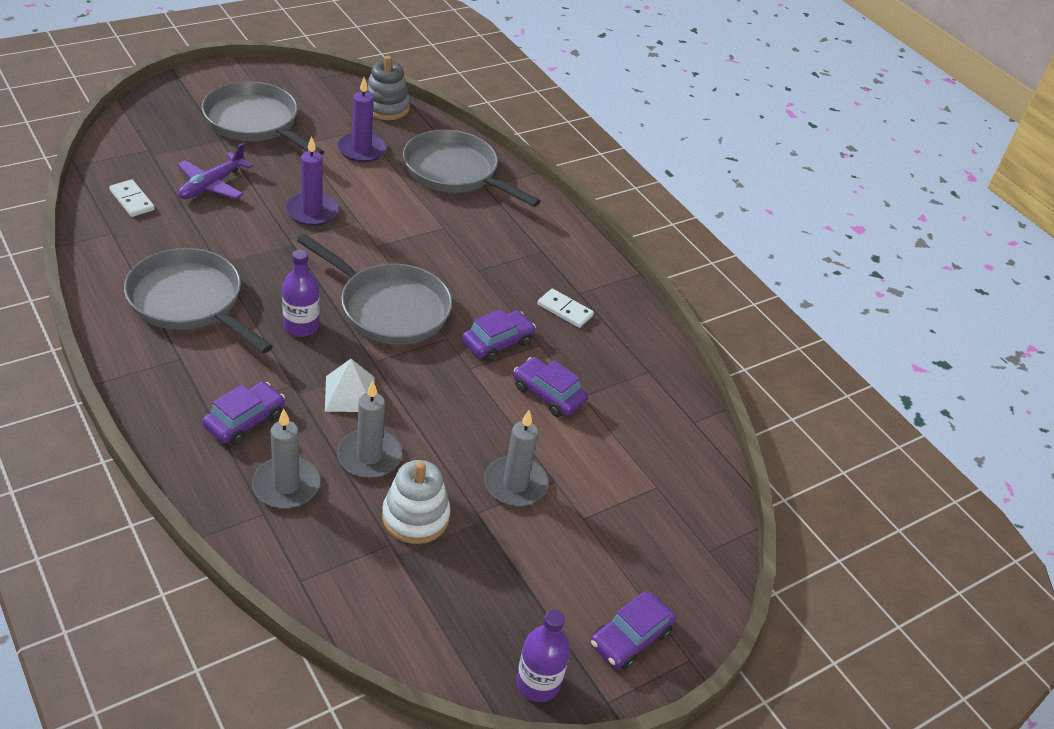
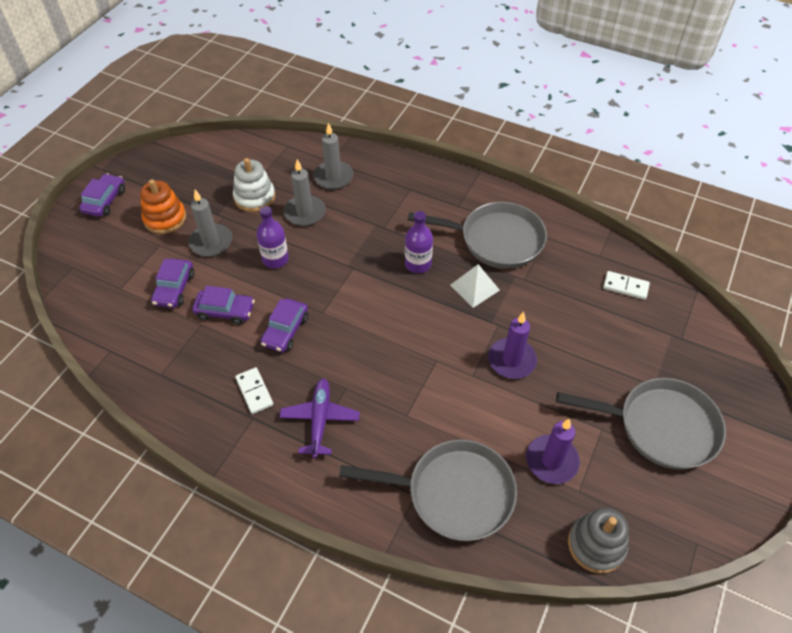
camera: 155 degrees right, 10 degrees up
(212, 185) = (601, 335): purple plane -> purple plane (320, 420)
(245, 420) = (387, 194): purple car -> purple car (174, 288)
(349, 393) = (347, 240): white pyramid -> white pyramid (474, 287)
(389, 308) = (379, 311): grey pan -> none
(538, 683) = (144, 162): purple bottle -> purple bottle (275, 259)
(556, 555) = (165, 218): none -> orange stacking toy
(565, 310) = (254, 391): white domino -> white domino turned 60 degrees clockwise

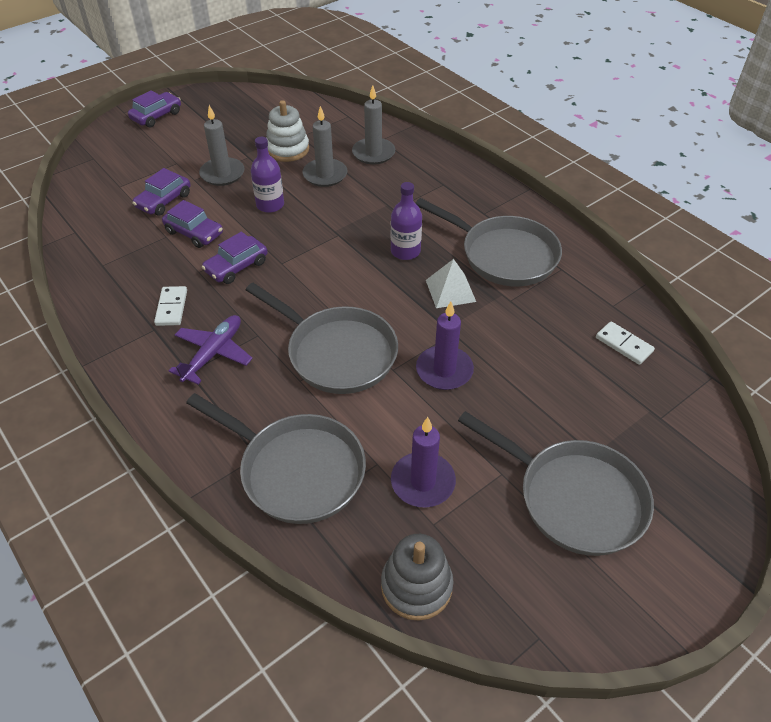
camera: 25 degrees right, 5 degrees down
(165, 218) = (196, 143): orange stacking toy -> none
(420, 378) = (336, 352): none -> grey pan

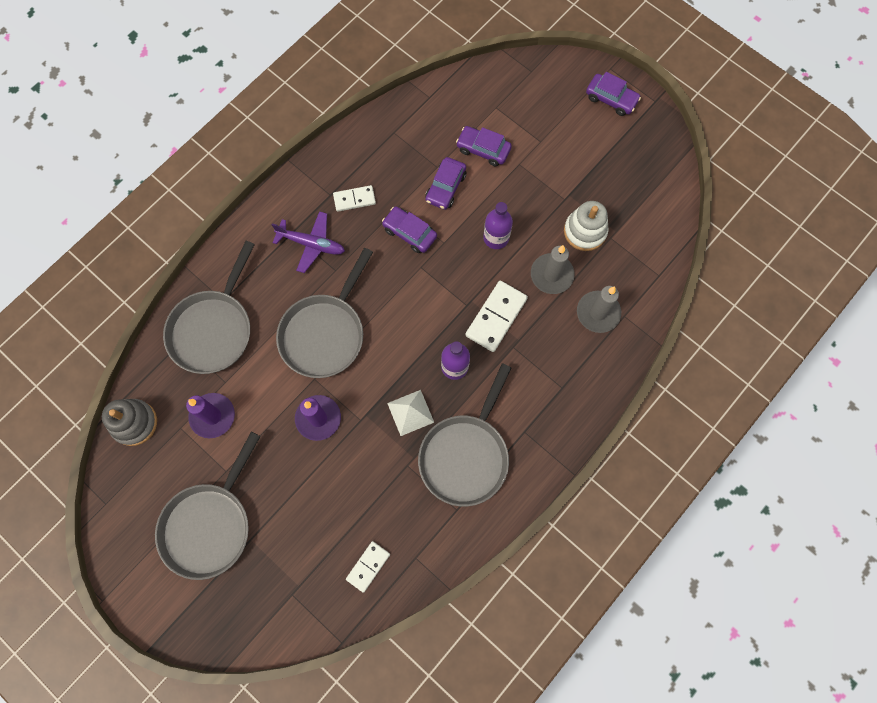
camera: 80 degrees right, 25 degrees up
(222, 174) = (532, 185): grey candle -> none
(358, 216) = (496, 317): none -> white domino

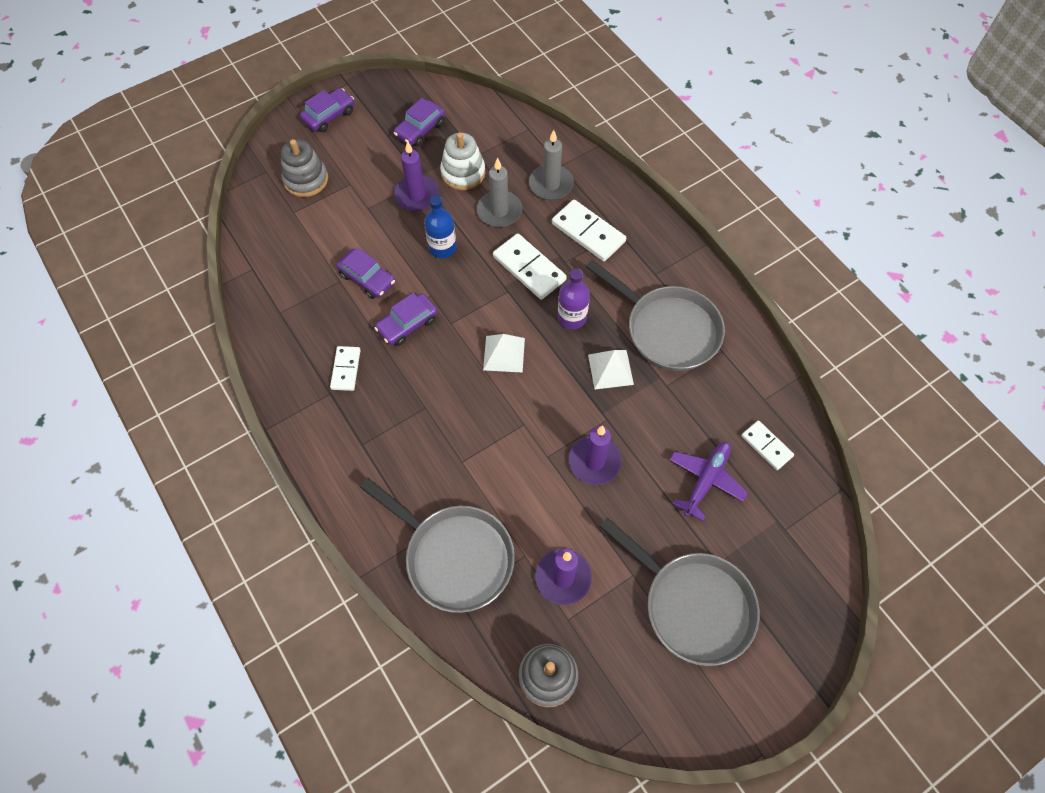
camera: 75 degrees left, 10 degrees down
(311, 244) = (384, 425): purple plane -> purple plane (705, 480)
(325, 333) = (497, 433): grey pan -> none
(402, 318) = (504, 354): none -> white pyramid
(483, 149) = (337, 234): purple car -> purple car (420, 129)
(496, 238) = (442, 248): purple bottle -> blue bottle
(533, 105) = (306, 179): none -> grey stacking toy
(546, 199) = (416, 195): none -> purple candle
(552, 360) = (588, 233): none -> white domino

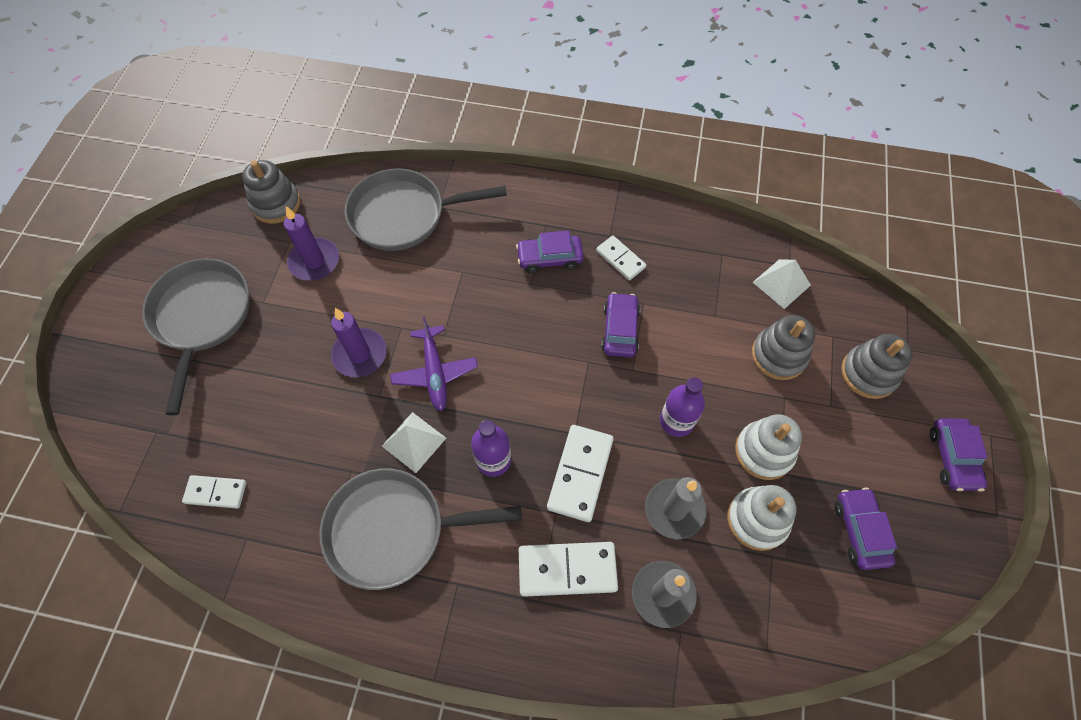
camera: 135 degrees right, 0 degrees up
(338, 229) = (778, 355): none -> grey stacking toy
(367, 278) = (698, 337): purple car -> purple car (549, 258)
(416, 195) = (764, 452): purple candle -> white stacking toy
(442, 248) = (676, 421): blue bottle -> purple bottle
(504, 354) = (517, 375): white pyramid -> white pyramid (781, 283)
(529, 268) = (580, 474): white domino -> white domino turned 75 degrees counterclockwise
(692, 605) = (201, 318): grey pan -> grey pan turned 90 degrees clockwise
(705, 480) = (253, 416): purple plane -> purple plane (435, 372)

